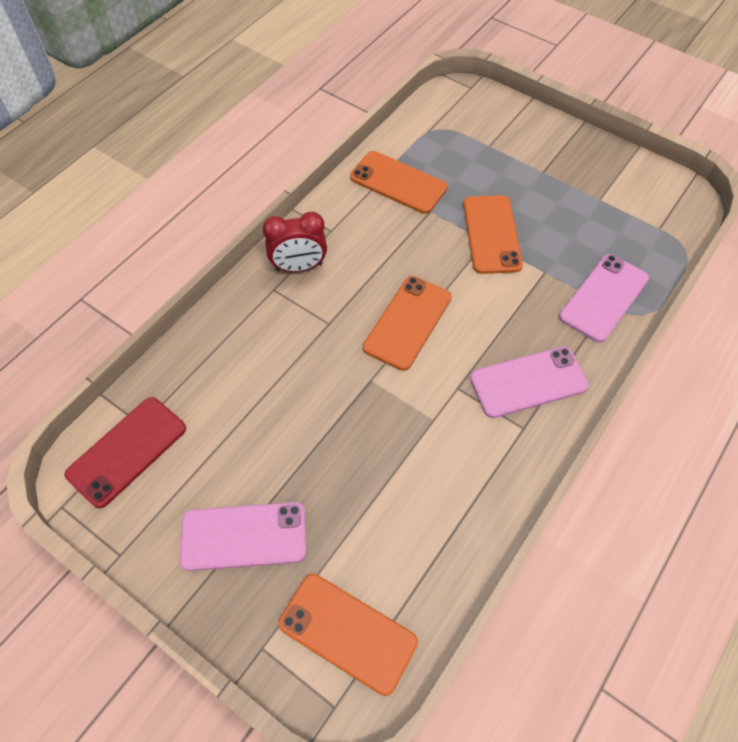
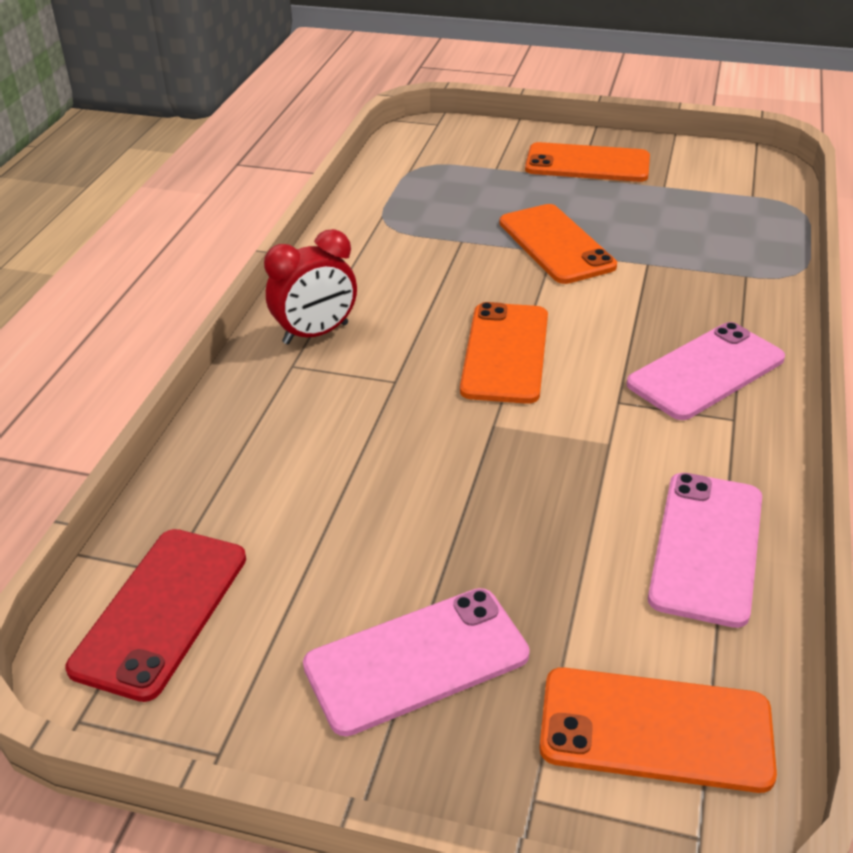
camera: 20 degrees left, 20 degrees down
(398, 182) = (401, 223): orange phone -> orange phone (587, 164)
(604, 298) = (737, 270): pink phone -> pink phone (707, 547)

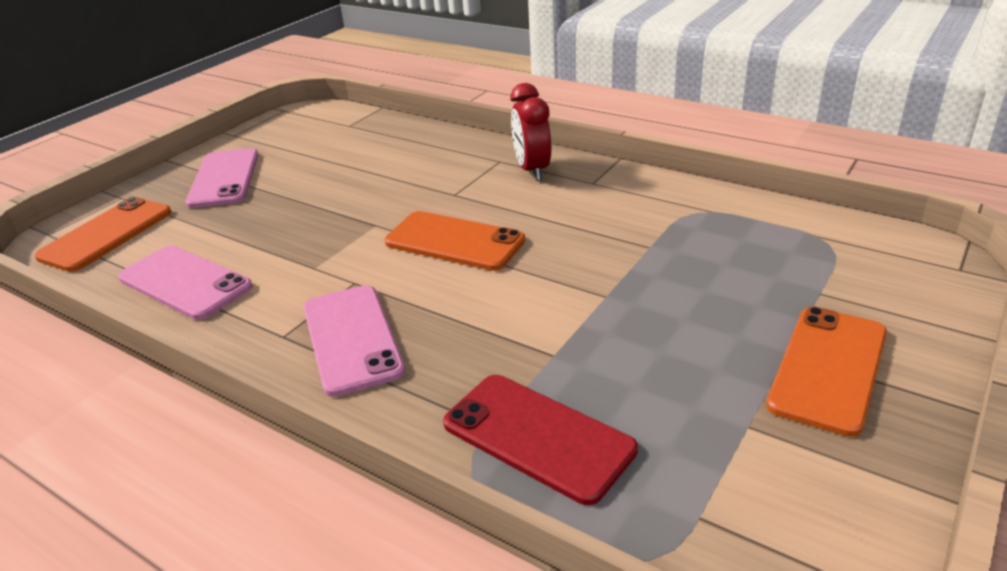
camera: 110 degrees right, 5 degrees down
(161, 611) = (324, 123): red phone -> red phone (538, 436)
(556, 244) = (619, 300): orange phone -> none

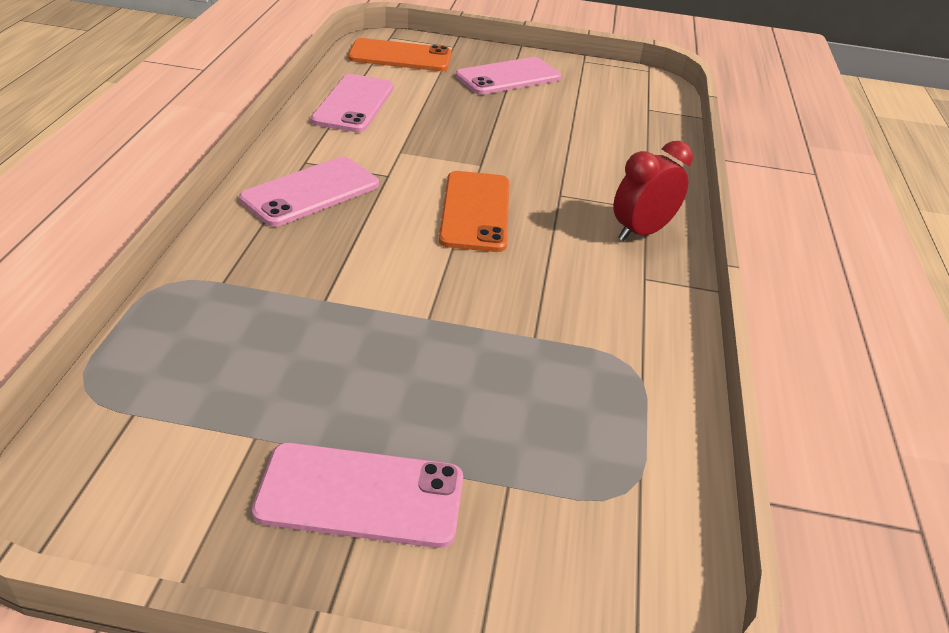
camera: 60 degrees right, 5 degrees up
(538, 436) = (214, 308): red phone -> none
(828, 368) = (360, 495): orange phone -> pink phone

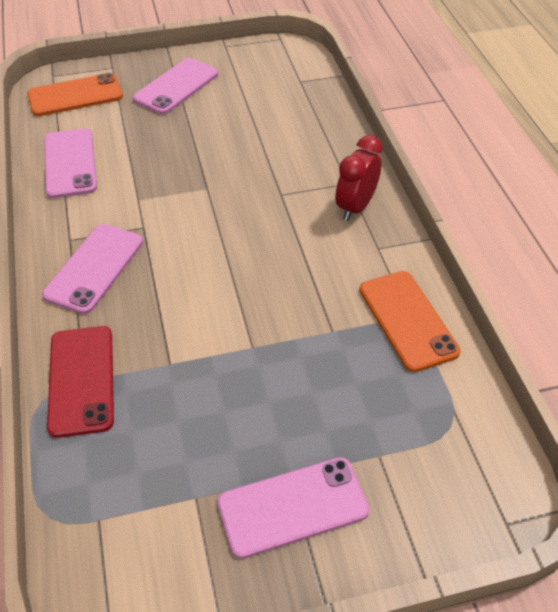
camera: 20 degrees left, 10 degrees up
(220, 280) = (81, 380): none -> red phone
(475, 211) = (229, 236): orange phone -> orange phone (407, 320)

